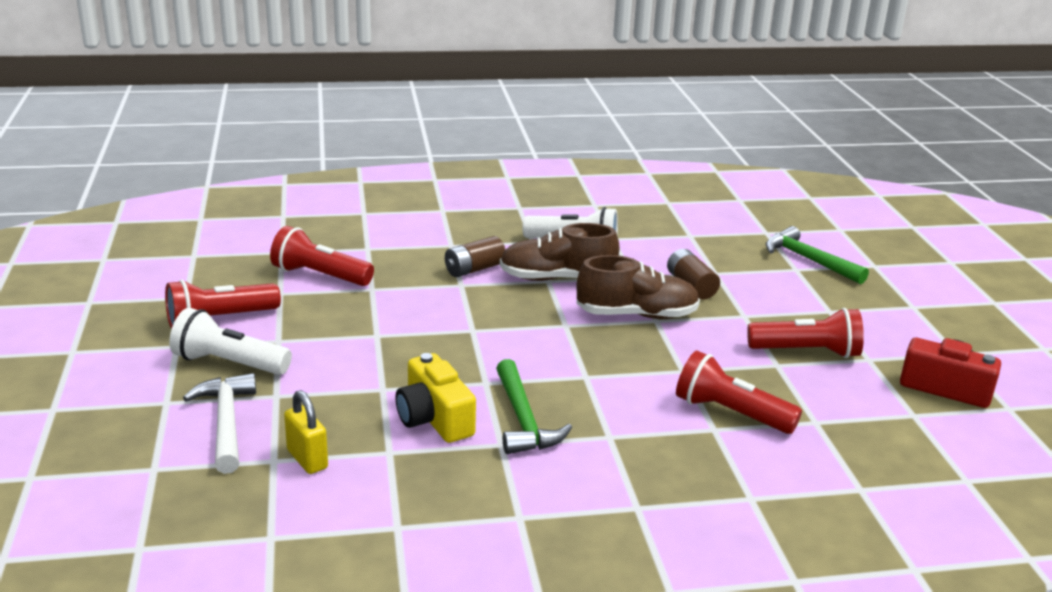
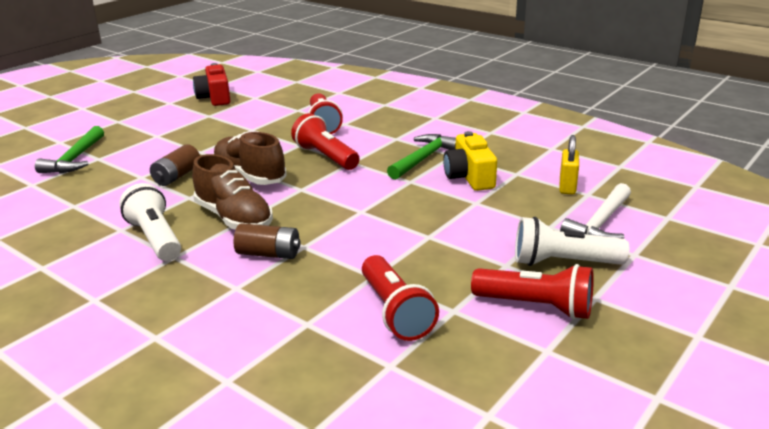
camera: 130 degrees left, 0 degrees up
(229, 363) = (563, 262): white flashlight -> white flashlight turned 120 degrees clockwise
(434, 418) = (469, 177): yellow camera -> yellow camera turned 150 degrees clockwise
(807, 352) = (224, 127): red flashlight -> red flashlight (326, 157)

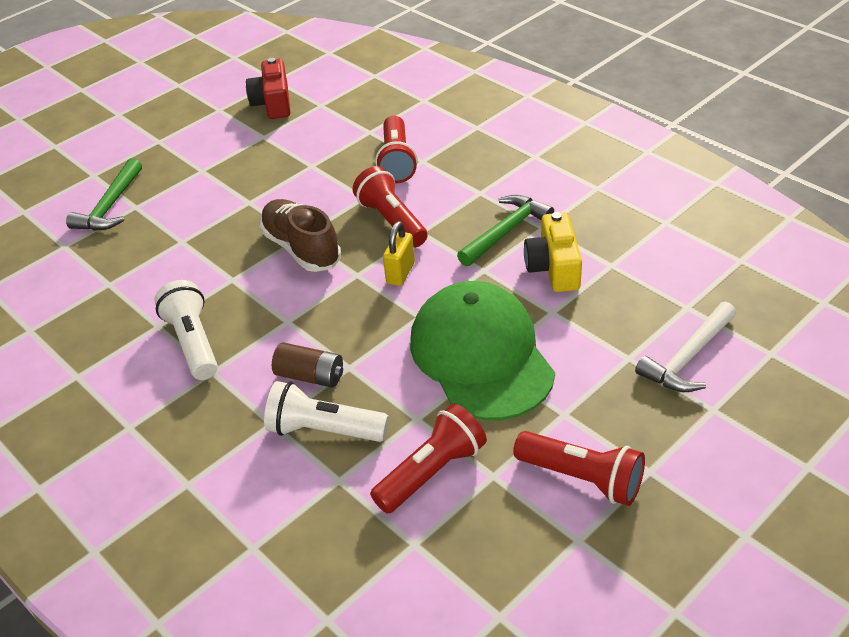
camera: 10 degrees right, 15 degrees up
(177, 176) = (221, 243): brown battery -> none
(234, 218) = (278, 317): brown shoe -> none
(395, 312) = (431, 472): red flashlight -> red flashlight turned 120 degrees counterclockwise
(422, 232) = (481, 355): none -> green cap
(563, 262) = (628, 416): white flashlight -> white flashlight (324, 430)
(567, 187) = (666, 293): yellow padlock -> yellow padlock (400, 273)

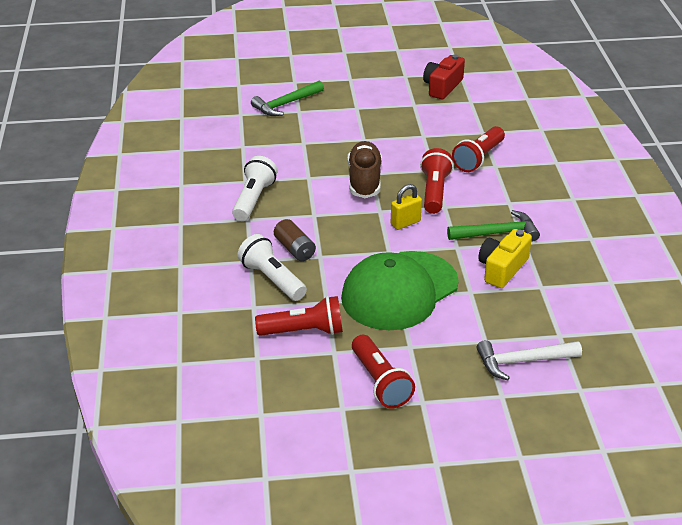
camera: 35 degrees right, 5 degrees down
(481, 355) = (399, 291): green cap -> green cap turned 150 degrees counterclockwise

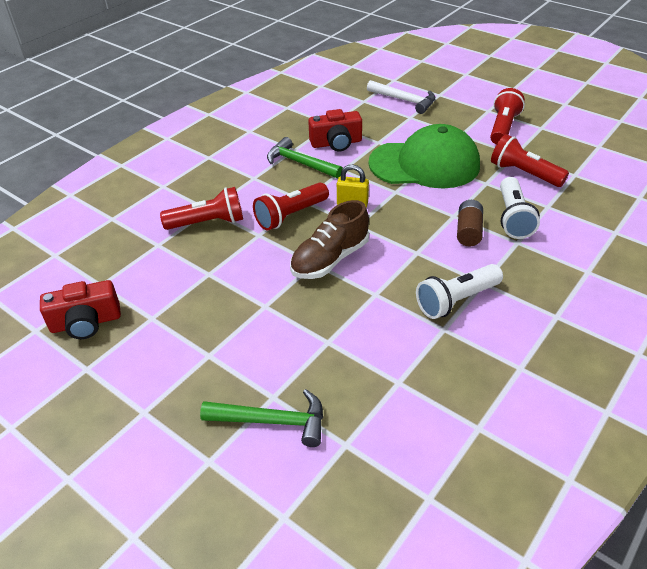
camera: 135 degrees left, 5 degrees up
(502, 268) = (336, 143): yellow camera -> red camera

